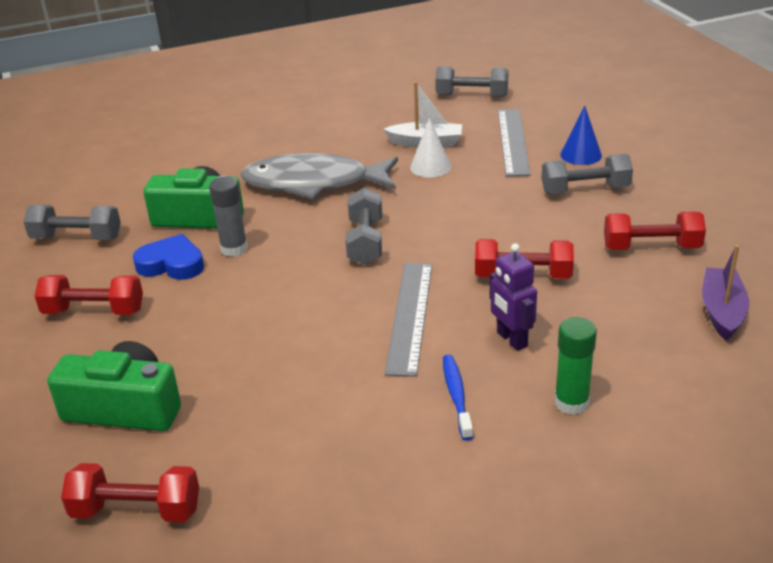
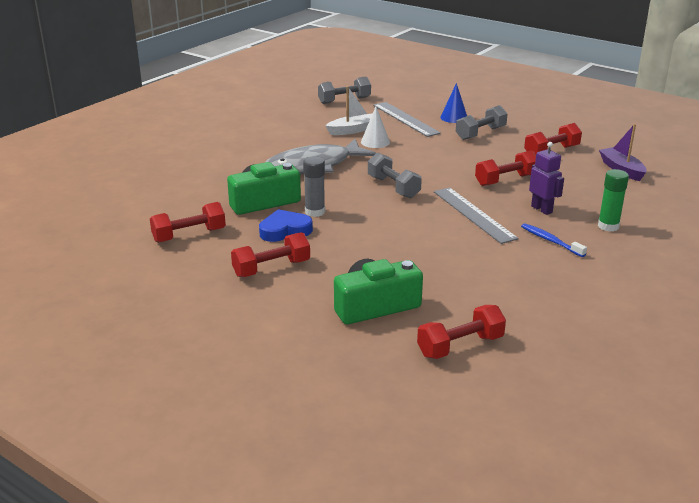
camera: 35 degrees left, 5 degrees down
(77, 238) = (189, 235): grey dumbbell -> red dumbbell
(511, 340) = (542, 209): purple robot -> purple robot turned 150 degrees counterclockwise

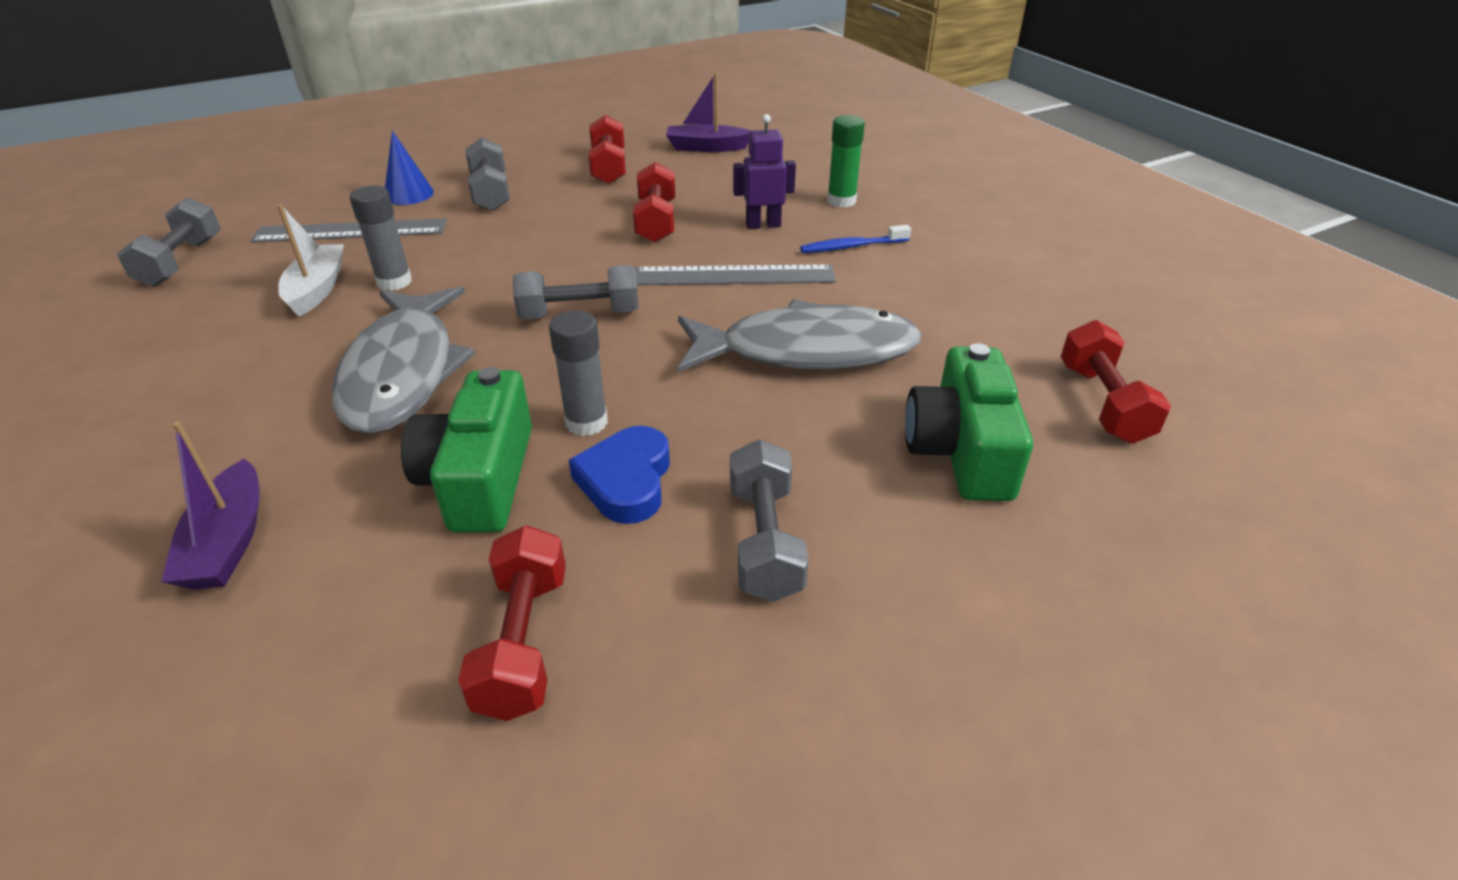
camera: 65 degrees left, 10 degrees up
(200, 173) = (228, 542): none -> purple boat
(271, 268) = (765, 541): red dumbbell -> grey dumbbell
(375, 142) = (394, 282): white cone -> grey glue stick
(421, 249) = (806, 351): none -> grey fish

